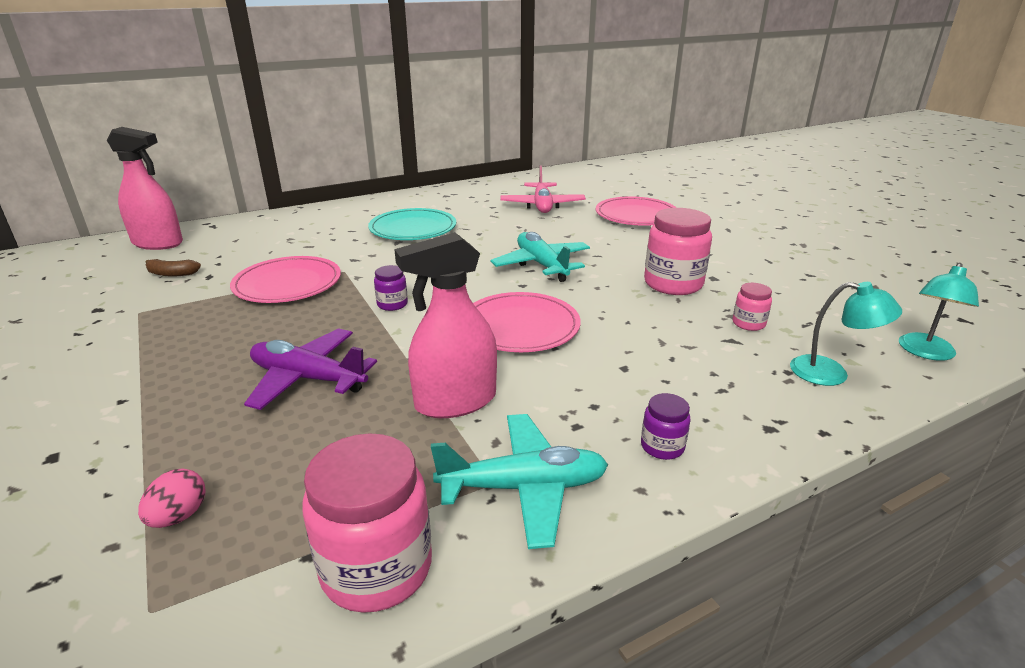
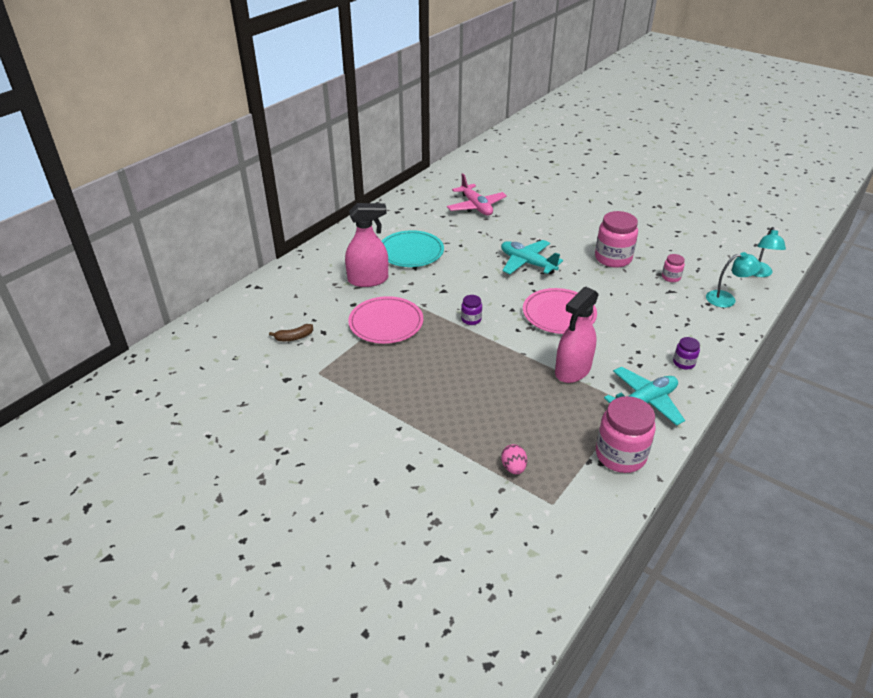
camera: 25 degrees left, 10 degrees up
(158, 243) = (240, 314): pink spray bottle -> pink spray bottle (368, 280)
(308, 378) = (483, 382): purple plane -> none
(636, 215) = (545, 202): pink plate -> none

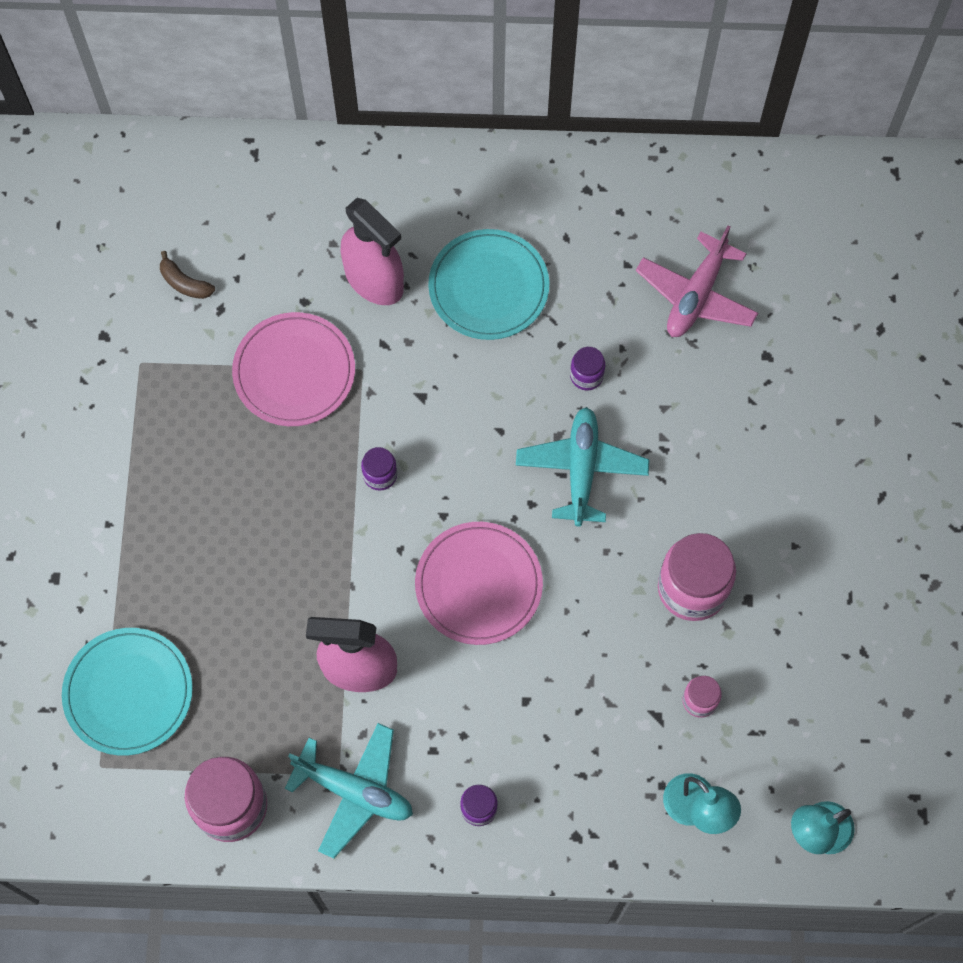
camera: 55 degrees right, 30 degrees up
(483, 244) = (586, 376): none -> purple jar
(513, 468) = (128, 692): pink egg -> turquoise plate

